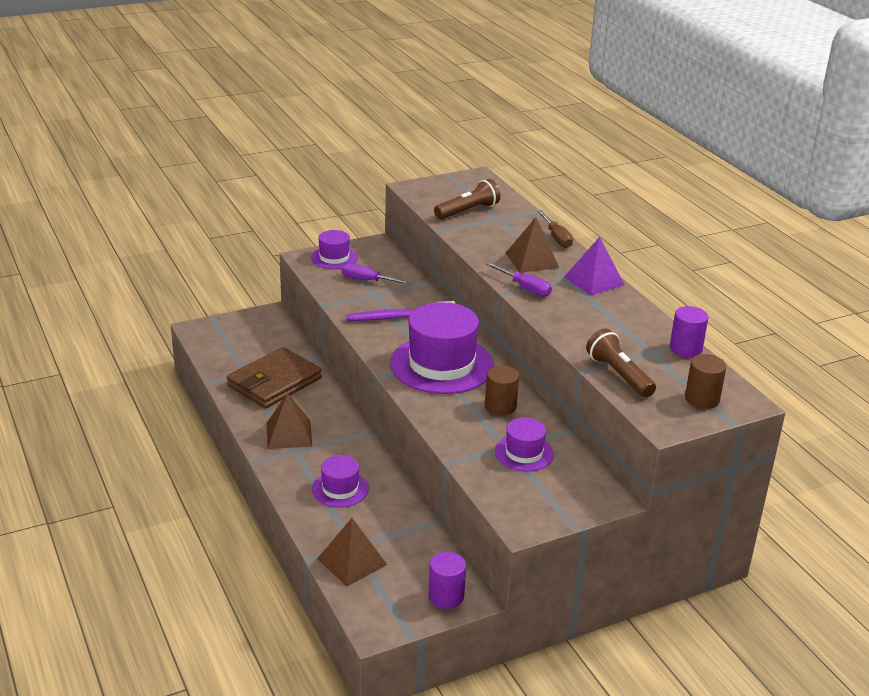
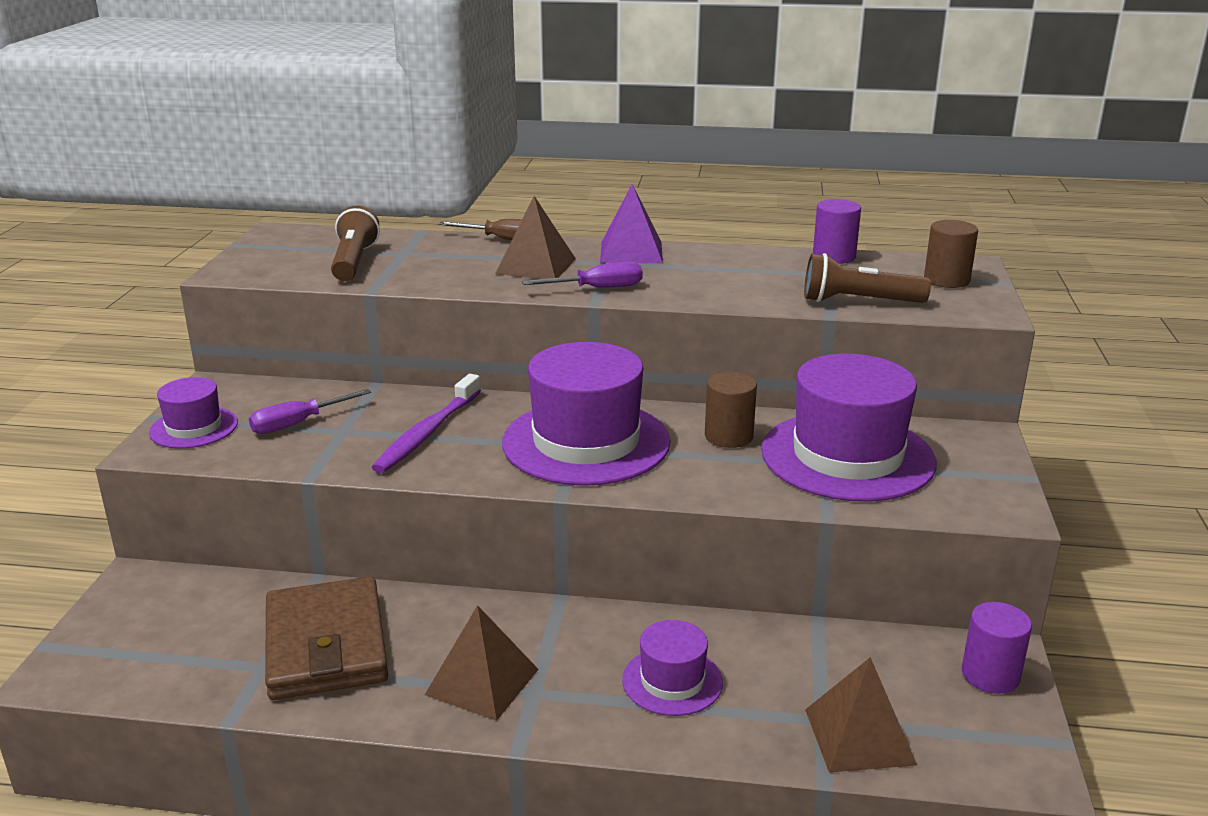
camera: 55 degrees left, 5 degrees down
(524, 453) = (847, 456): purple hat -> purple hat, size x1.94

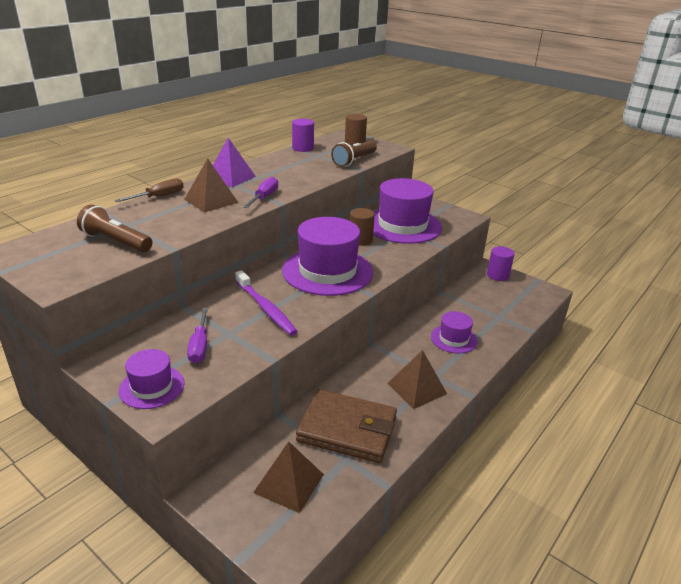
camera: 60 degrees left, 5 degrees up
(859, 736) = (512, 313): brown pyramid -> brown pyramid (289, 483)

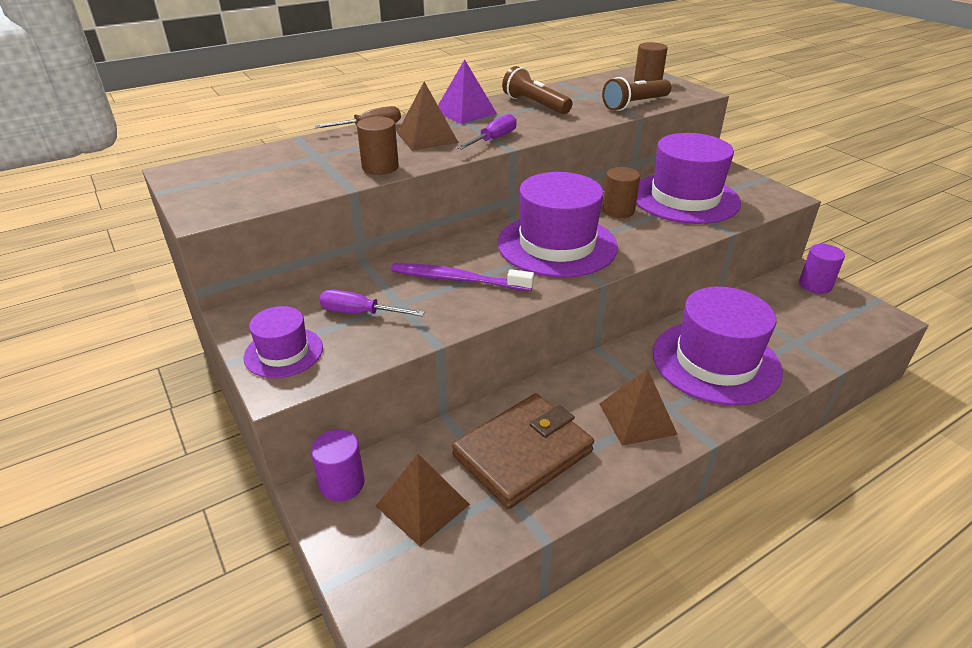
camera: 20 degrees right, 5 degrees up
(116, 241) = (293, 173): brown flashlight -> brown flashlight (535, 104)
(186, 229) = (380, 167): none -> brown cylinder
(200, 346) = (360, 313): purple screwdriver -> purple screwdriver turned 90 degrees clockwise
(265, 308) = (458, 280): purple toothbrush -> purple toothbrush turned 120 degrees clockwise
(303, 148) = (574, 84): purple cylinder -> purple cylinder (342, 484)
(347, 429) = (522, 453): brown wallet -> brown wallet turned 75 degrees counterclockwise
(453, 339) = (715, 362): purple hat -> purple hat, size x1.94

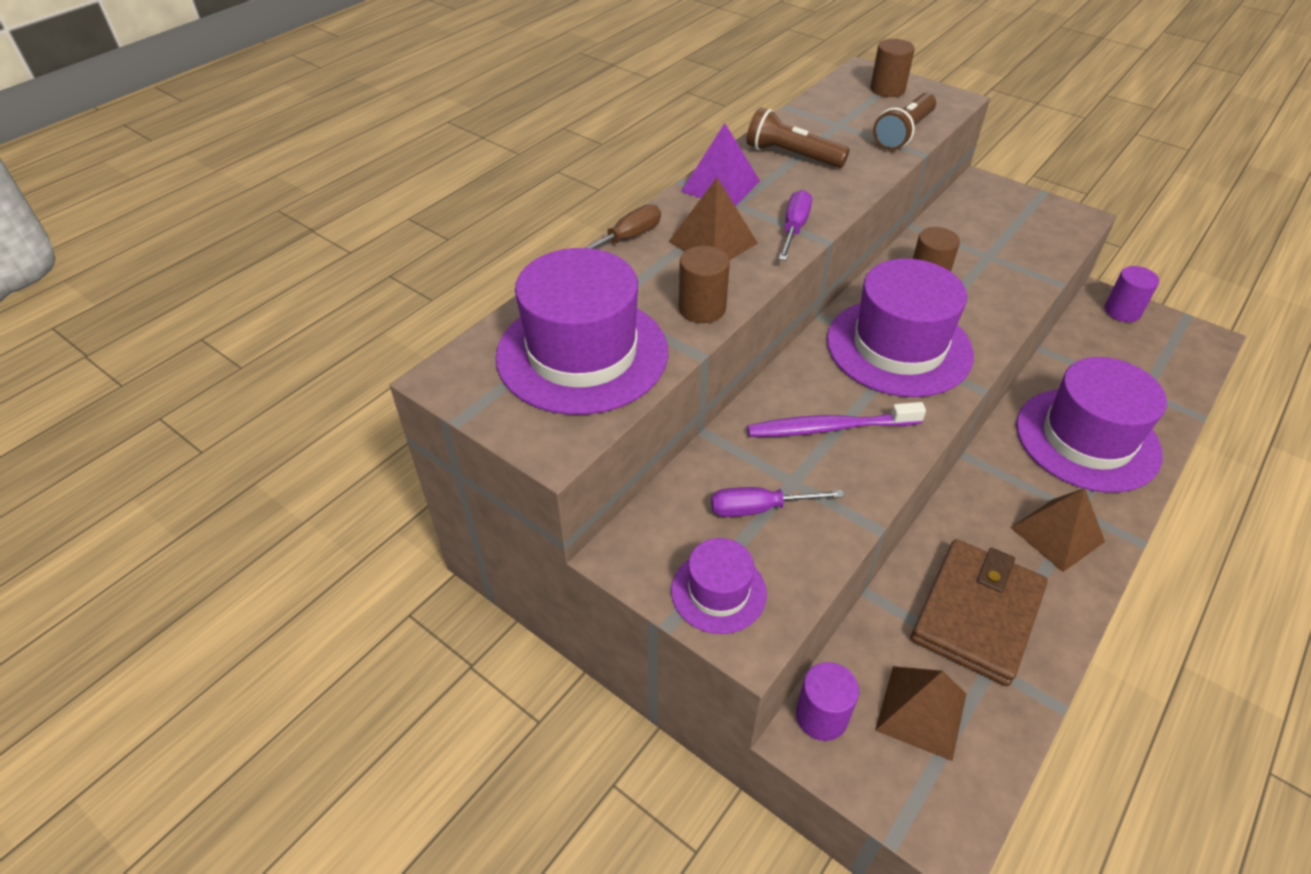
camera: 20 degrees left, 10 degrees up
(685, 198) = (983, 243): purple hat -> purple hat (582, 354)

